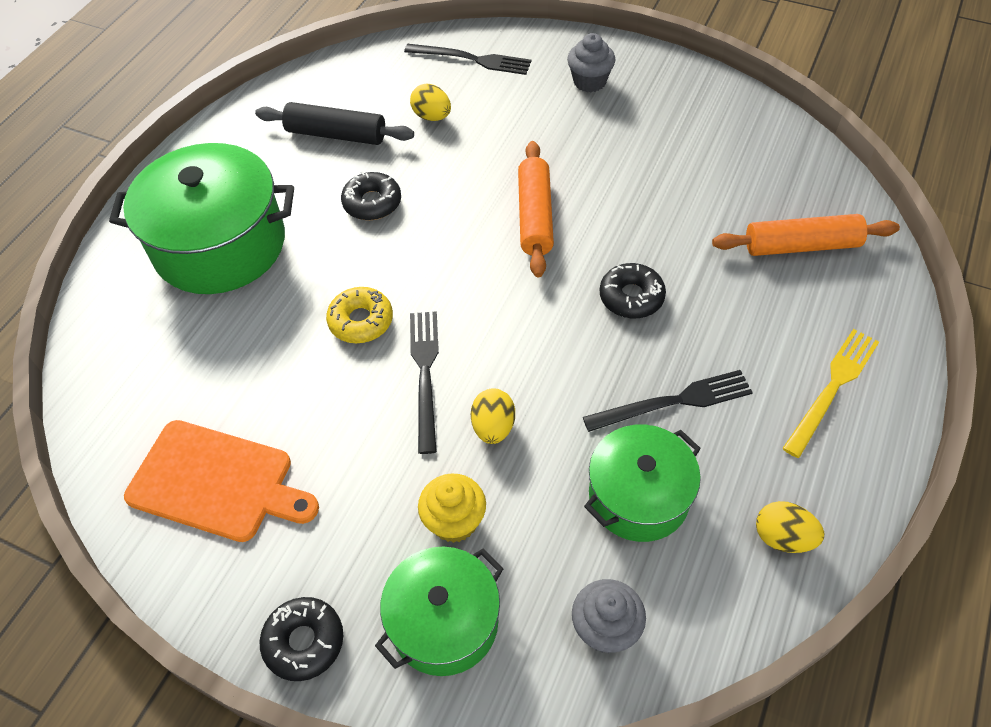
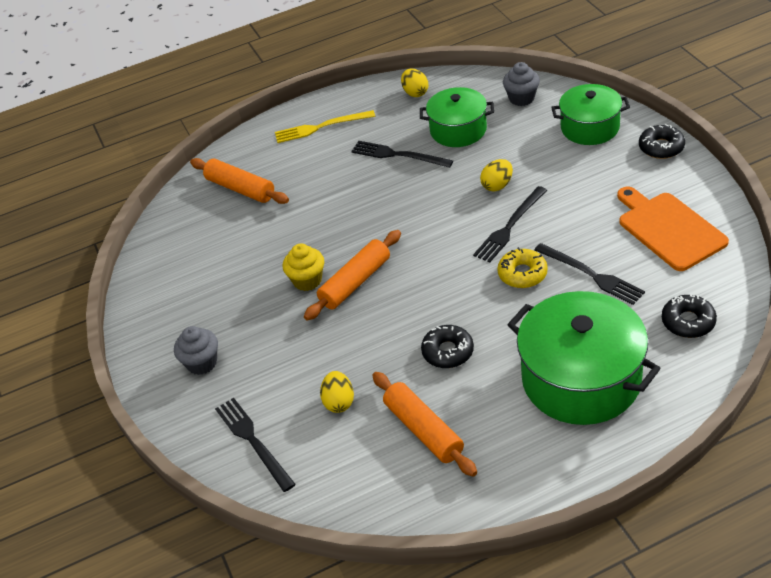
camera: 135 degrees left, 10 degrees down
(279, 362) = (591, 275): none -> black fork
(336, 134) = (423, 430): black rolling pin -> orange rolling pin
(454, 521) = (553, 158): yellow cupcake -> yellow cupcake (307, 280)
(631, 297) = (358, 209): black donut -> black donut (688, 322)

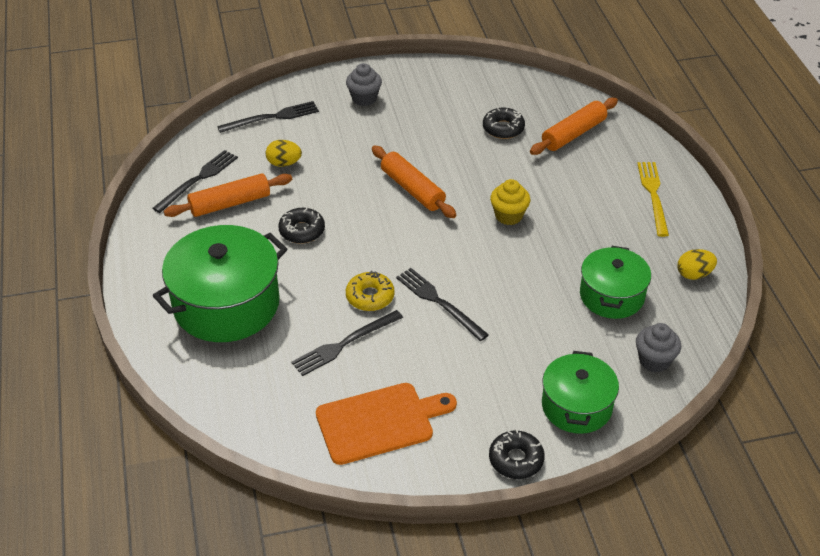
camera: 95 degrees right, 0 degrees up
(307, 280) = (429, 162): yellow cupcake -> yellow cupcake (508, 216)
(398, 155) = (585, 243): black fork -> black fork (198, 180)
(497, 185) = (505, 307): yellow egg -> none
(688, 322) = (250, 395): black donut -> black donut (503, 128)

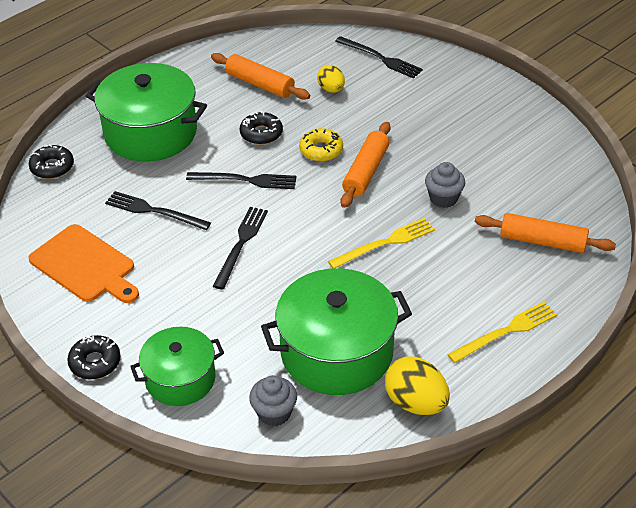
camera: 60 degrees right, 0 degrees up
(198, 180) = (272, 57): black fork -> black fork (246, 180)
(364, 98) = (456, 94): grey cupcake -> grey cupcake (443, 198)
(370, 296) = (216, 202): yellow donut -> yellow donut (321, 150)
(503, 128) = (502, 192): black donut -> black donut (52, 167)
(508, 216) = (385, 243): yellow cupcake -> yellow fork
(612, 296) = (337, 352): green pot -> green pot, size x1.63
(694, 274) = (415, 403): yellow egg -> yellow egg, size x1.59

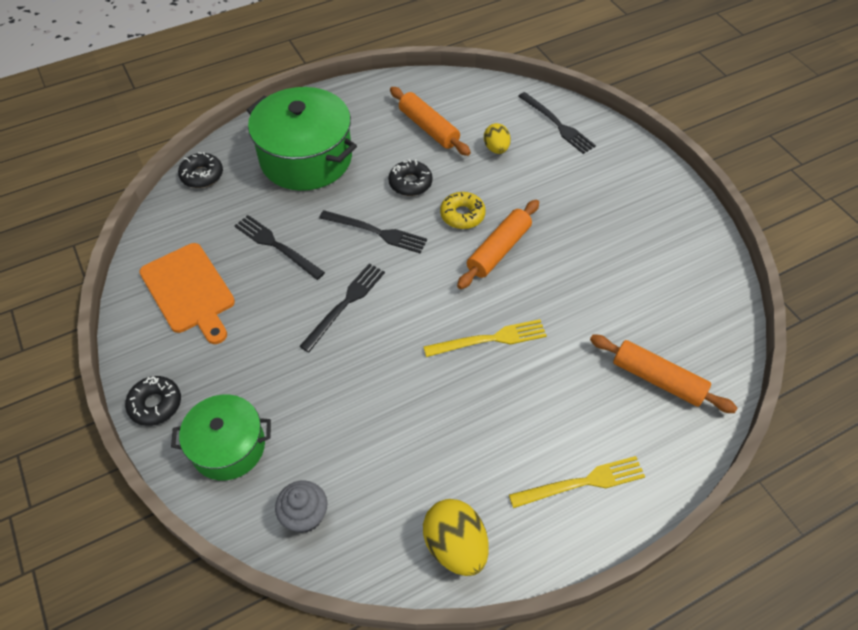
camera: 15 degrees right, 10 degrees up
(337, 352) = (395, 458): green pot -> none
(443, 198) = (568, 301): grey cupcake -> none

